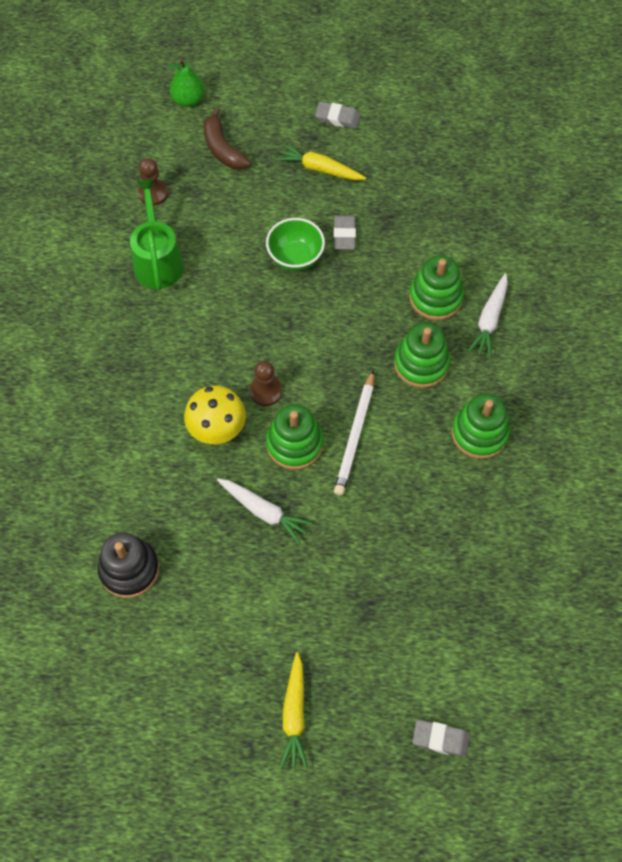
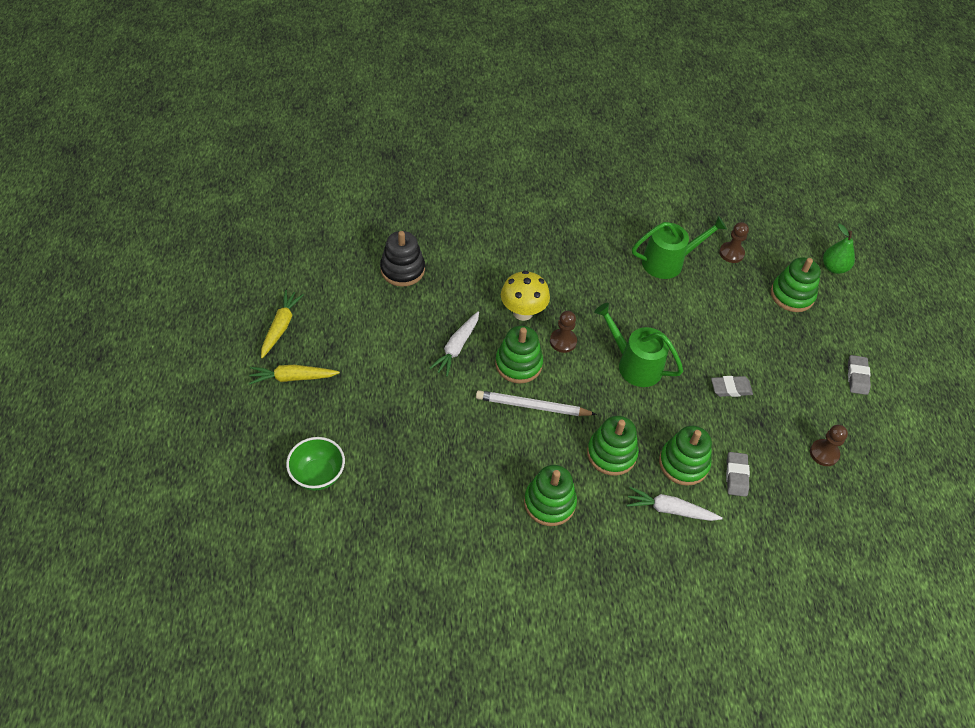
camera: 80 degrees right, 10 degrees down
(223, 149) = (792, 295): brown banana -> green stacking toy
(295, 257) = (696, 354): green bowl -> green bowl (318, 475)
(305, 321) = (635, 364): none -> green watering can
(319, 169) = (795, 366): yellow carrot -> yellow carrot (281, 327)
(428, 170) = (824, 453): none -> brown pawn
(440, 739) = (271, 478): grey eraser -> grey eraser (736, 476)

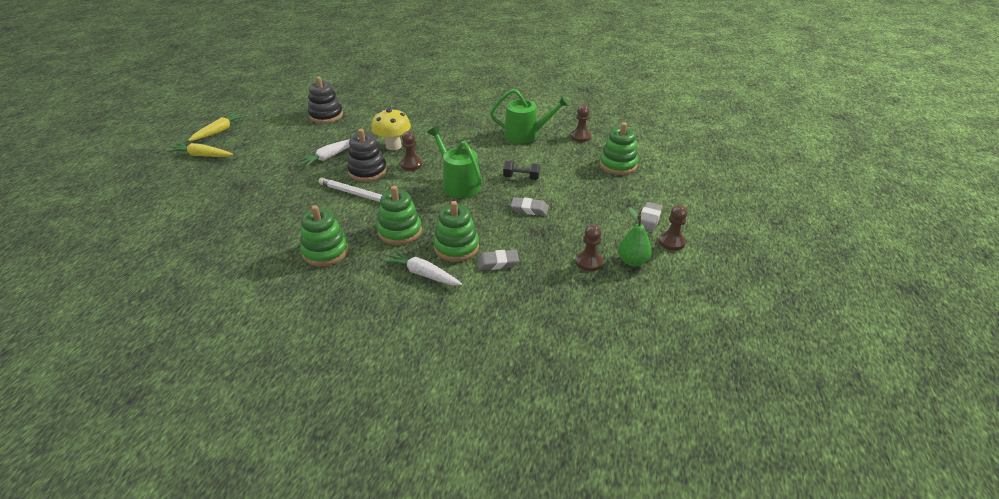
camera: 20 degrees right, 15 degrees down
(318, 475) = (169, 206): green bowl -> none
(518, 364) = (367, 171): green stacking toy -> black stacking toy
(698, 338) = (521, 177): none -> black dumbbell
(736, 476) = (497, 263): grey eraser -> grey eraser turned 60 degrees clockwise
(834, 267) = (664, 154): green pear -> green pear (632, 261)
(891, 406) = (671, 242): none -> brown pawn

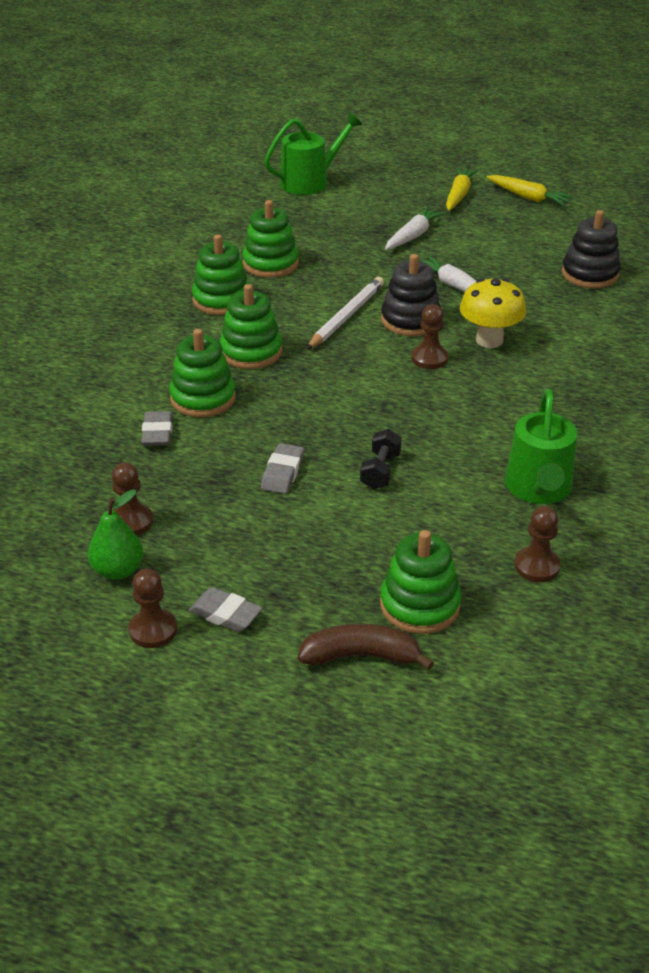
camera: 95 degrees right, 0 degrees up
(275, 232) = (270, 264): none -> green stacking toy
(423, 274) = (154, 371): white carrot -> white carrot (413, 236)
(458, 184) = (365, 403): green watering can -> green watering can (310, 182)
(657, 179) = (361, 656): none -> brown banana

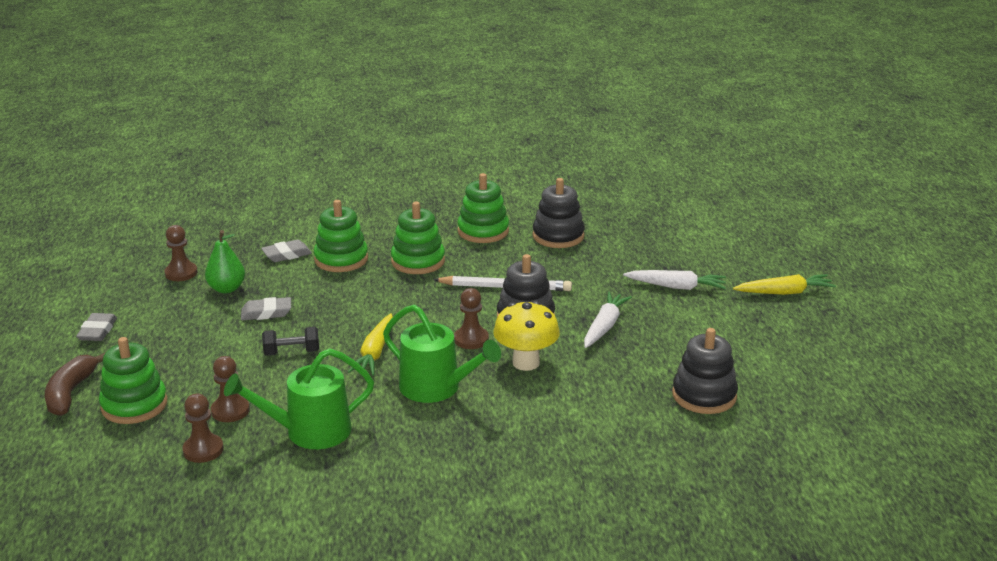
camera: 65 degrees right, 10 degrees down
(118, 570) = (128, 283): green pear -> green pear (227, 289)
(153, 630) = (73, 310): brown pawn -> brown pawn (230, 410)
(270, 264) = (558, 236): green stacking toy -> black stacking toy
(310, 182) = (719, 218): green watering can -> green watering can (436, 388)
(361, 656) = (70, 393): brown banana -> brown banana turned 150 degrees counterclockwise
(528, 197) = (828, 331): yellow carrot -> yellow carrot (375, 352)

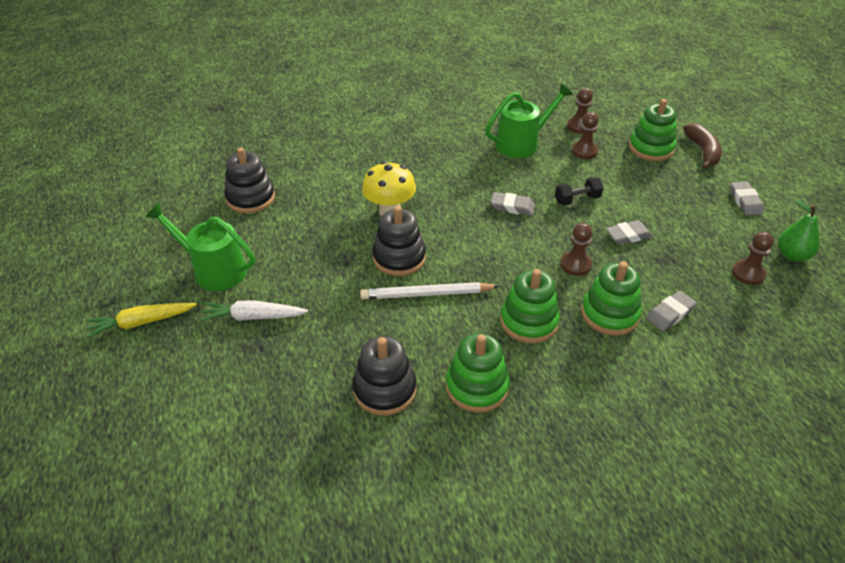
camera: 170 degrees right, 15 degrees up
(227, 289) = (687, 259): green pear -> green pear (792, 255)
(375, 352) = (512, 207): yellow carrot -> grey eraser
(436, 388) = (452, 182): green watering can -> green watering can (214, 270)
(471, 339) = (440, 228): brown pawn -> brown pawn (575, 264)
(604, 326) = (327, 256): white carrot -> none

